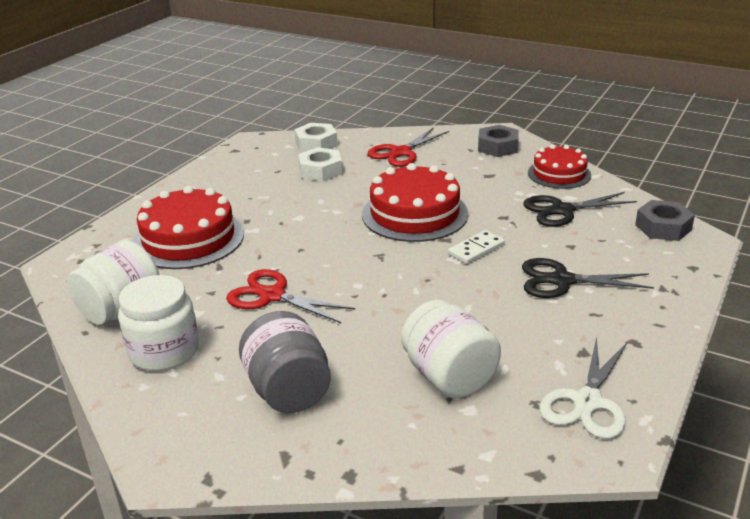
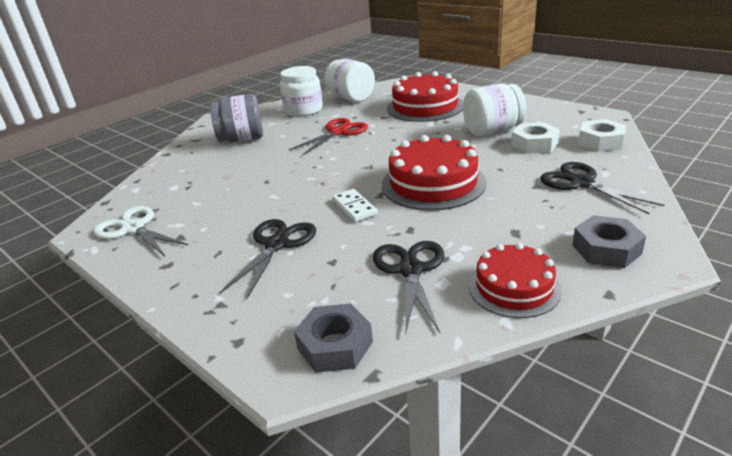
camera: 105 degrees right, 0 degrees up
(401, 152) = (581, 183): red scissors -> black scissors
(449, 377) = (207, 183): white jar -> white jar (492, 131)

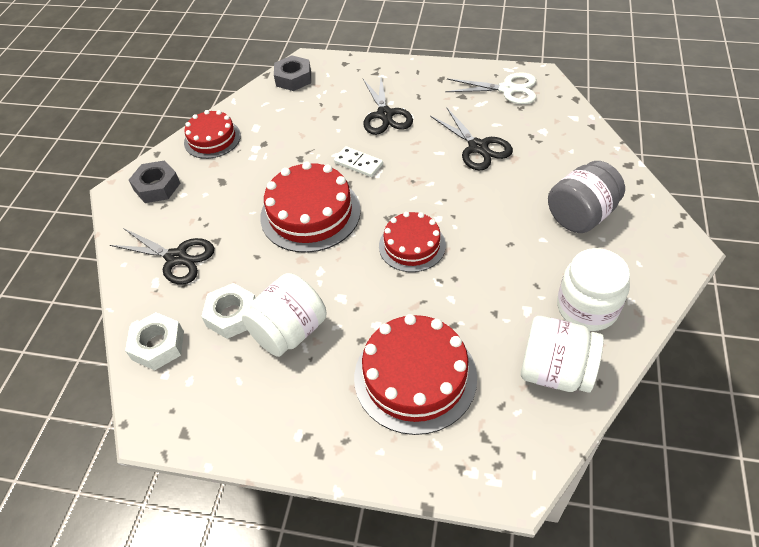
camera: 150 degrees right, 20 degrees up
(338, 132) = (479, 267): red scissors -> none
(369, 149) = (412, 245): none -> red cake
(410, 270) = (280, 128): black scissors -> black scissors (478, 147)

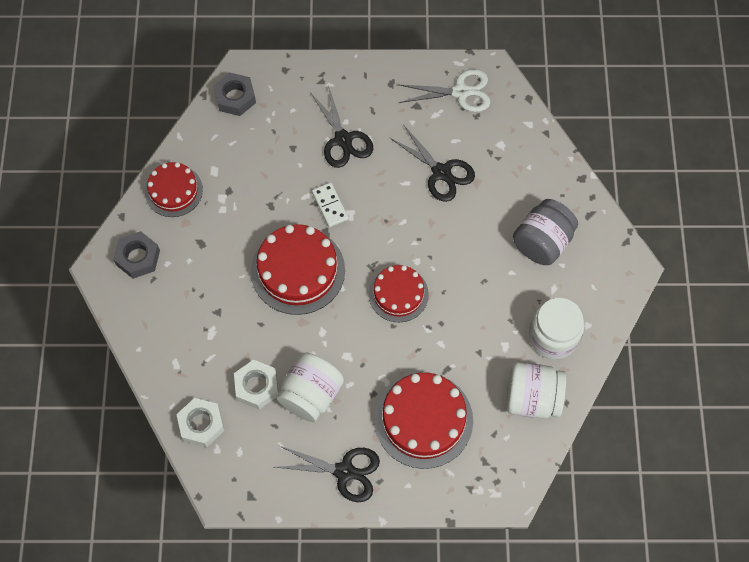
camera: 15 degrees left, 15 degrees up
(176, 258) = (186, 335): black scissors -> black scissors (344, 471)
(358, 163) = (330, 206): white domino -> white domino turned 45 degrees clockwise

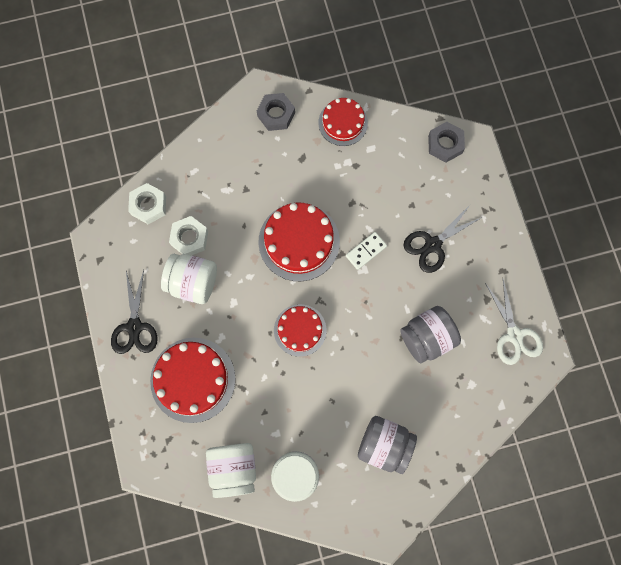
camera: 75 degrees right, 10 degrees up
(441, 172) = (427, 338): black scissors -> grey jar

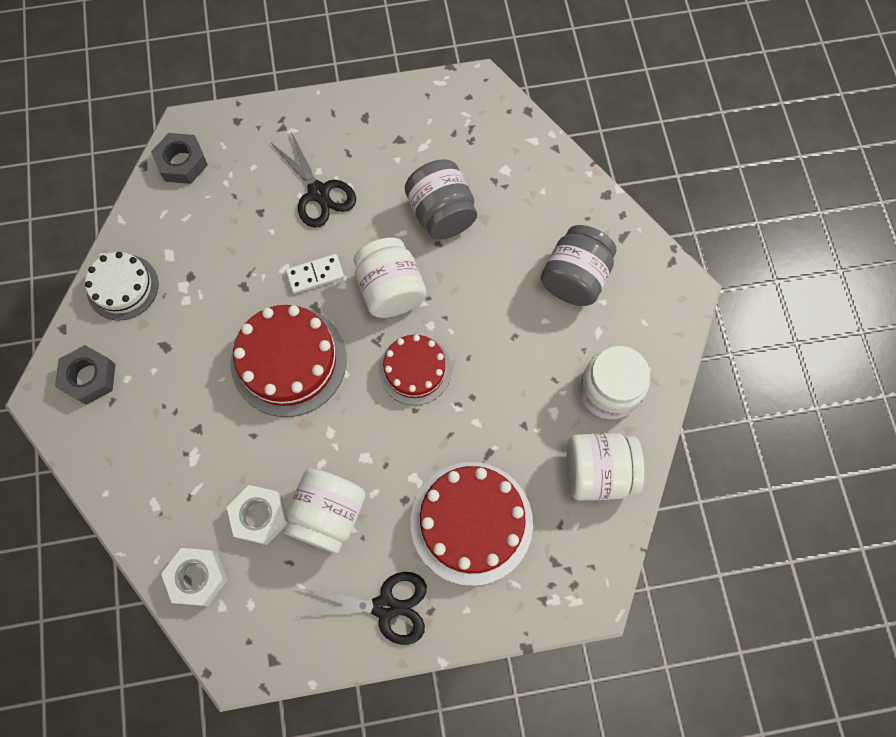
camera: 85 degrees left, 5 degrees down
(343, 123) = (122, 287): red cake -> white cake
(359, 306) = (390, 290): none -> white jar
(366, 251) = (315, 275): white domino -> white domino turned 75 degrees counterclockwise
(514, 335) = (448, 115): white scissors -> none

